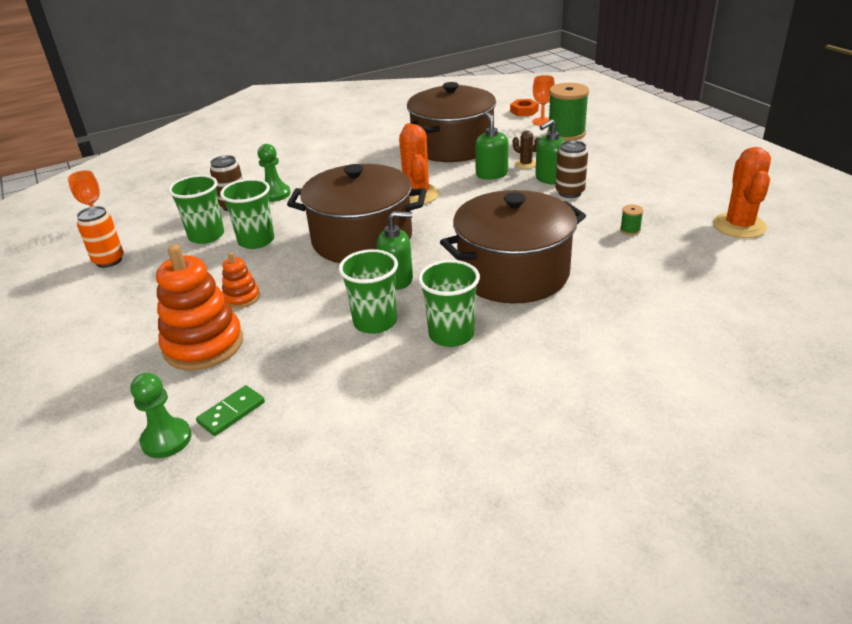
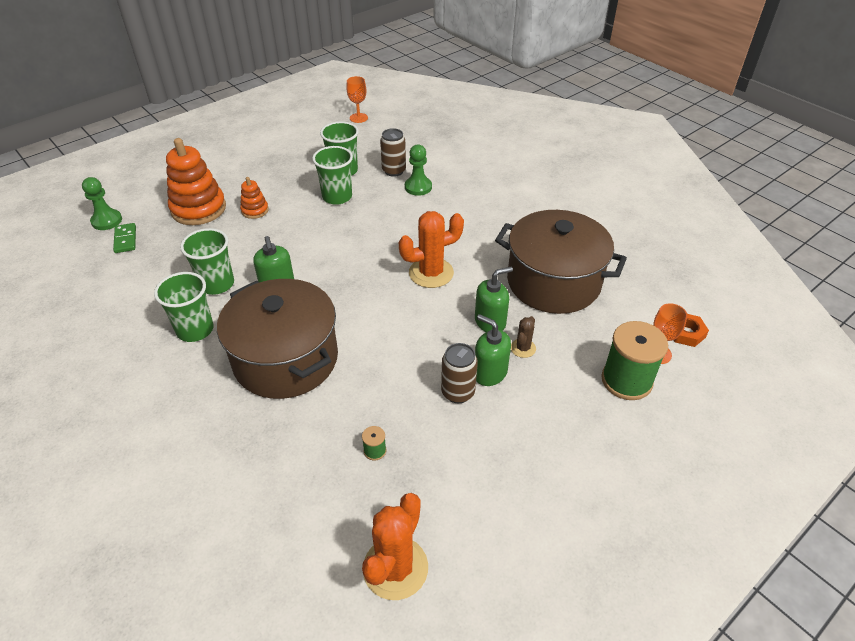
camera: 75 degrees right, 10 degrees up
(109, 261) = (306, 139): orange can -> none
(231, 413) = (125, 239): green domino -> green domino turned 45 degrees clockwise
(362, 239) = (343, 253): brown pot -> none
(739, 226) = (395, 568): orange cactus -> orange cactus turned 60 degrees counterclockwise

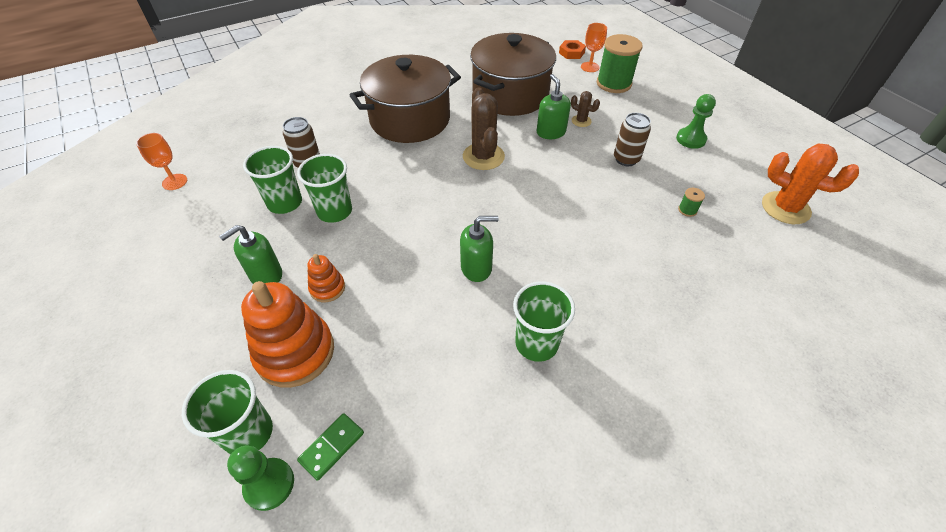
camera: 80 degrees left, 5 degrees up
(125, 239) = (332, 447): green domino -> green domino turned 45 degrees counterclockwise
(217, 284) = (461, 325): green cup -> green cup (248, 433)
(286, 359) = (586, 263): brown pot -> brown pot (410, 119)
(418, 187) = (347, 150): green pawn -> green pawn (691, 139)
(431, 273) = (483, 156): orange cactus -> brown cactus
(490, 373) = (606, 140): green soap dispenser -> green soap dispenser (266, 275)

